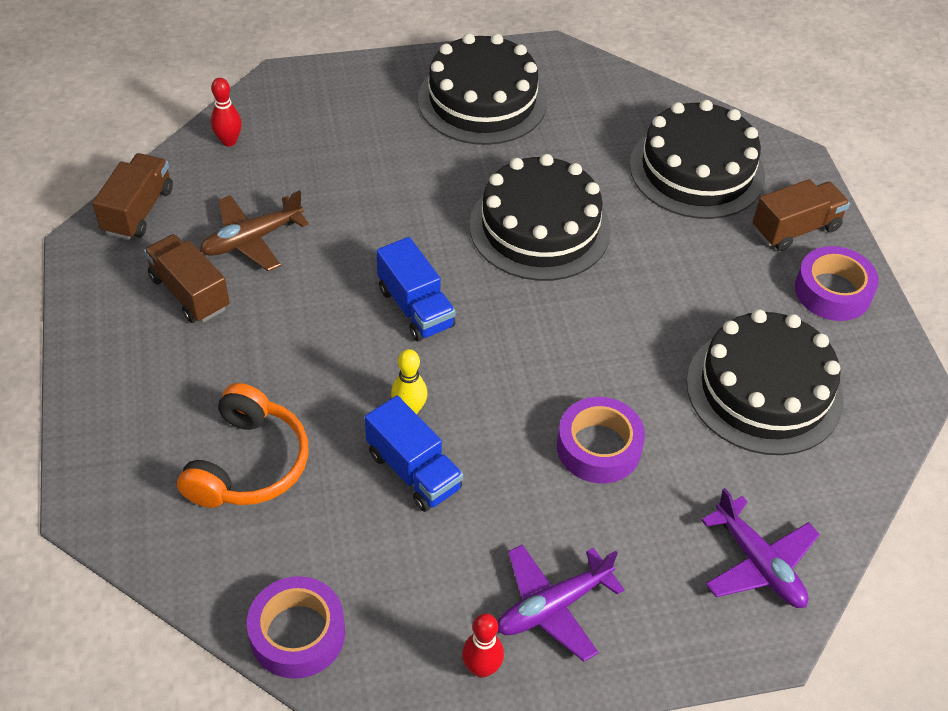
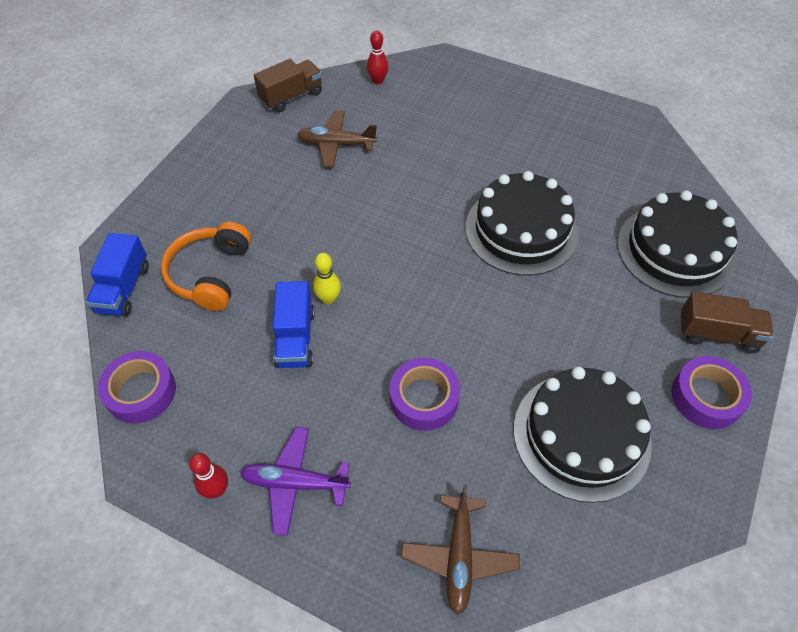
camera: 40 degrees right, 5 degrees up
(190, 293) = (274, 157): brown truck -> none
(248, 463) = (211, 274): orange headphones -> orange headphones turned 135 degrees clockwise
(415, 308) = (392, 237): blue truck -> blue truck (123, 289)
(482, 100) = (559, 129): black cake -> none
(758, 564) = (459, 556): purple plane -> brown plane

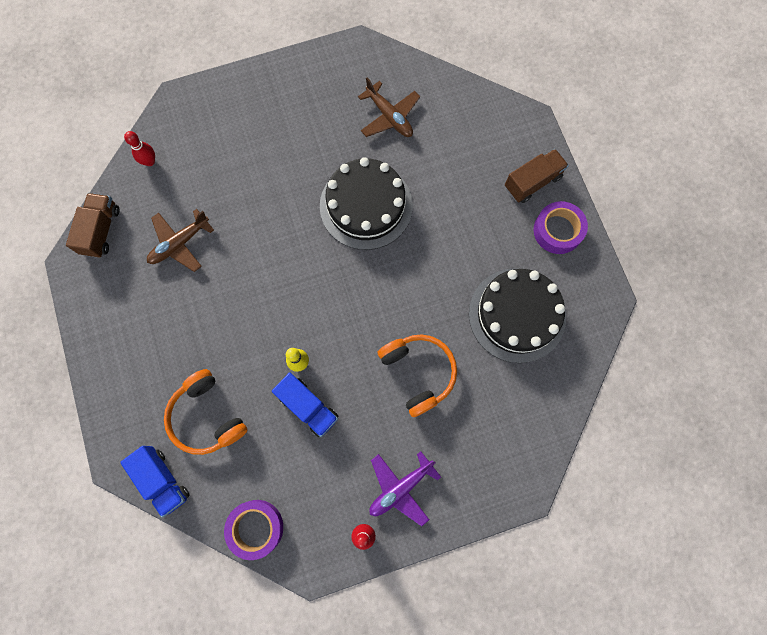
camera: 45 degrees left, 20 degrees up
(424, 398) = (418, 373): purple tape -> orange headphones
(459, 556) = (518, 441): brown plane -> brown plane (389, 116)
(675, 250) = (465, 141): black cake -> none

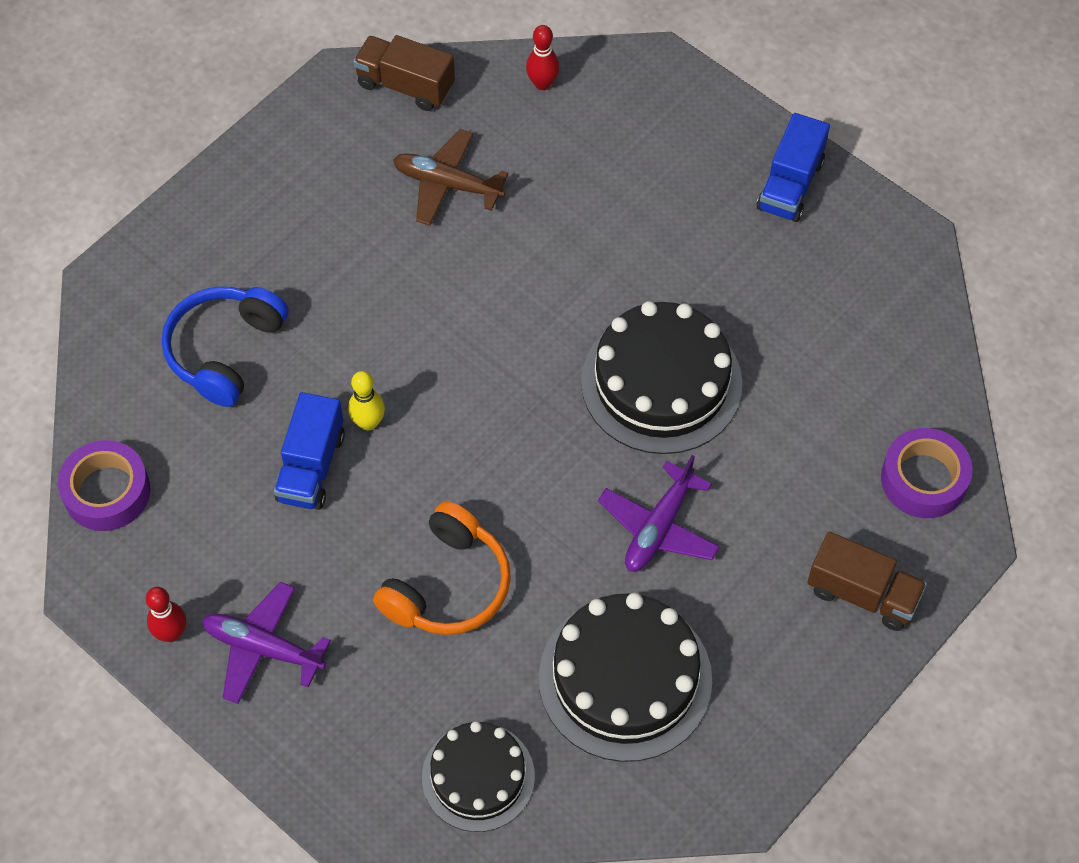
camera: 60 degrees right, 15 degrees down
(101, 231) = (405, 85): brown truck -> brown truck turned 135 degrees counterclockwise
(162, 480) = (110, 346): blue truck -> blue truck (790, 185)
(207, 416) = (225, 351): orange headphones -> blue headphones
(389, 116) = (827, 339): brown plane -> none
(445, 253) = (658, 527): none -> purple plane
(531, 415) = (478, 777): none -> black cake
(557, 230) = (805, 671): purple tape -> purple tape (924, 479)

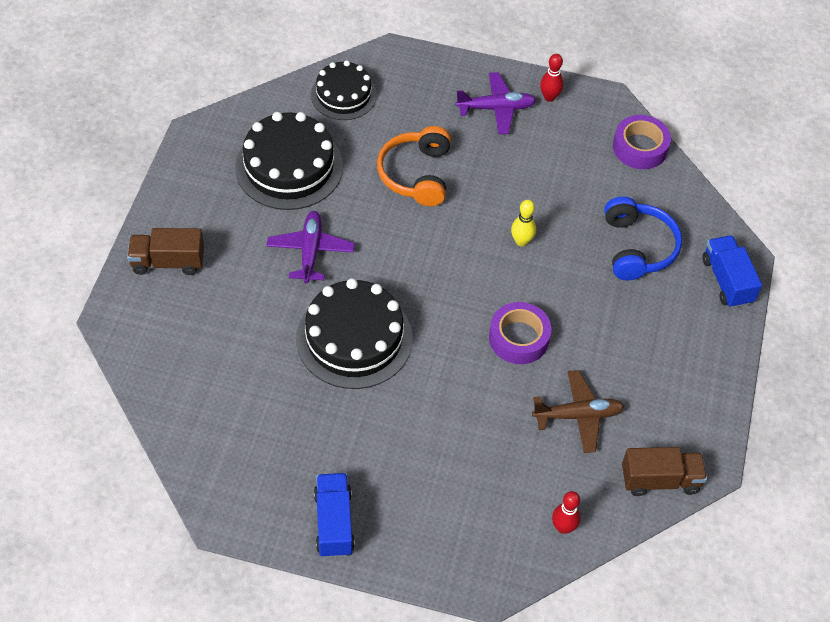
camera: 150 degrees right, 5 degrees down
(311, 467) = (537, 204): blue truck -> blue truck (727, 281)
(924, 479) = (153, 345): purple tape -> purple tape (519, 338)

